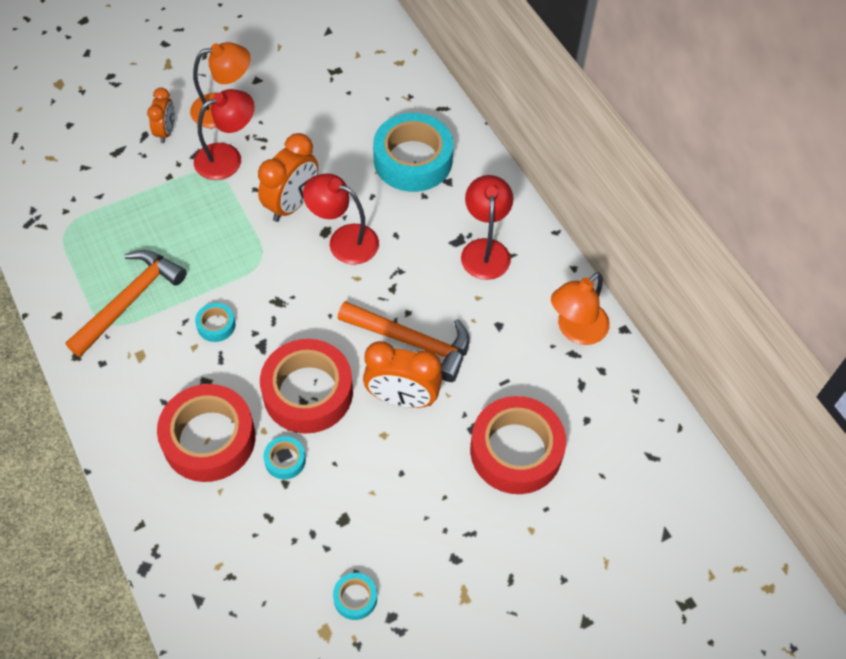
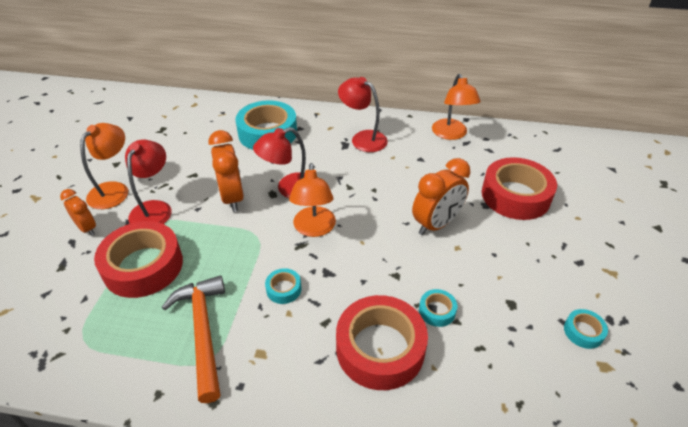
camera: 50 degrees left, 15 degrees down
(307, 298) = (314, 229): none -> orange lamp
(308, 392) = (390, 268): red tape -> red tape (143, 266)
(412, 341) = (397, 198): orange hammer -> none

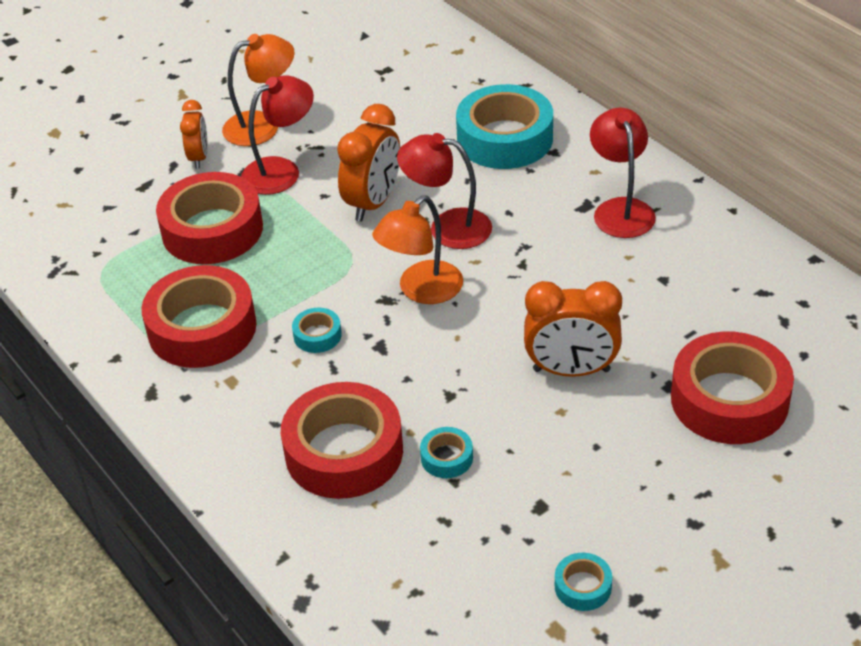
camera: 45 degrees right, 0 degrees up
(202, 332) = (202, 328): orange hammer -> red tape
(451, 134) = (757, 269): orange lamp -> none

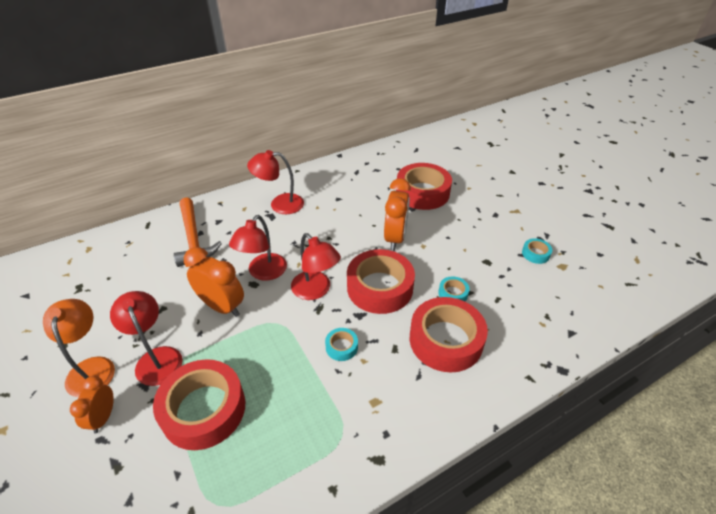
camera: 85 degrees left, 0 degrees up
(199, 157) = (103, 417): orange clock -> orange clock turned 90 degrees counterclockwise
(202, 328) = (315, 420): red tape -> red tape (380, 287)
(421, 290) = (316, 290): orange lamp -> red lamp
(505, 138) = (194, 238): turquoise tape -> orange hammer

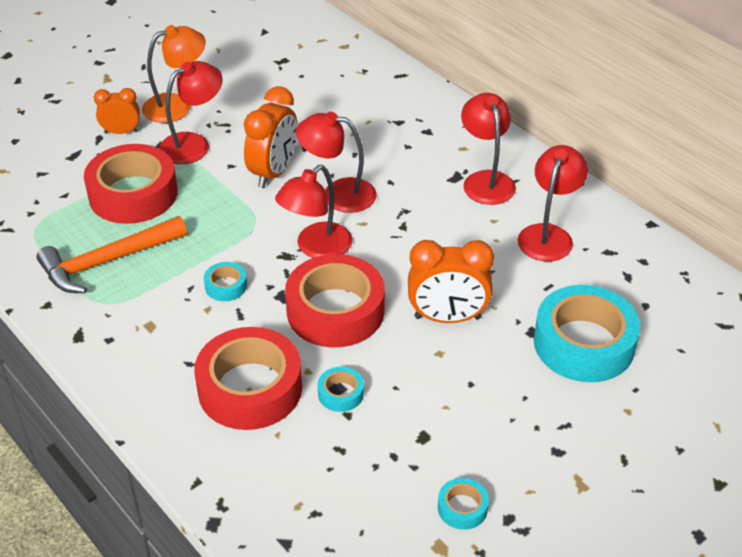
camera: 80 degrees right, 0 degrees up
(194, 238) = (386, 119): orange hammer -> orange hammer (107, 262)
(336, 189) = (548, 235): none -> red lamp
(422, 192) = (584, 343): red tape -> turquoise tape

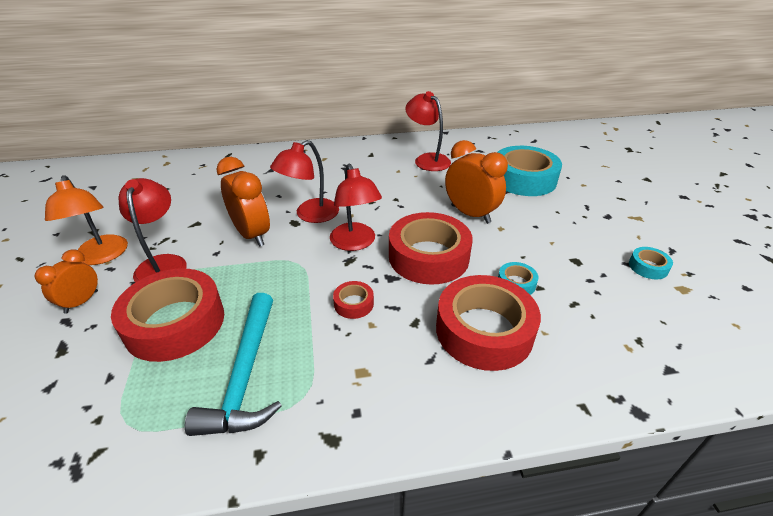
camera: 60 degrees left, 5 degrees down
(107, 262) = (246, 375): orange hammer -> turquoise hammer
(177, 106) = (102, 256): orange lamp -> orange lamp turned 150 degrees clockwise
(226, 286) = (353, 304): turquoise tape -> red tape
(447, 317) = (470, 214): orange clock -> orange clock turned 75 degrees counterclockwise
(486, 180) = (361, 161): red lamp -> none

